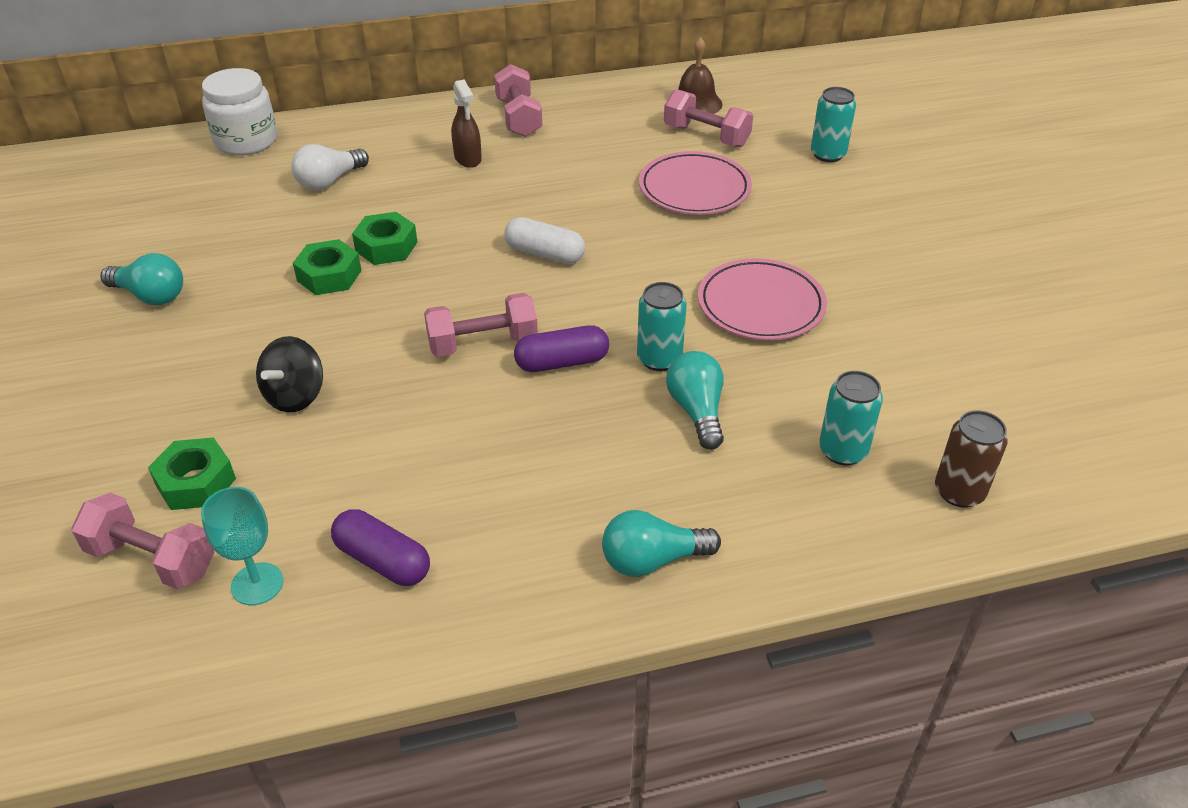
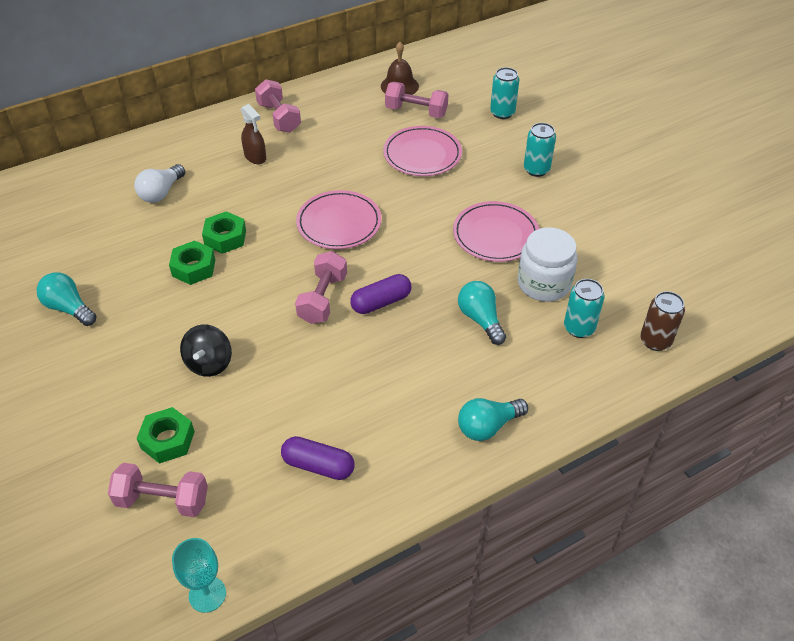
camera: 15 degrees left, 5 degrees up
(151, 296) = (69, 308): turquoise light bulb -> turquoise light bulb turned 150 degrees counterclockwise
(246, 141) = (83, 170): white jar -> white jar (544, 284)
(257, 584) = (242, 500): turquoise goblet -> turquoise goblet (207, 594)
(483, 343) = (323, 299): pink dumbbell -> pink dumbbell turned 45 degrees counterclockwise
(545, 254) = (339, 223): white capsule -> pink plate
(659, 359) = (443, 287): turquoise can -> turquoise can (536, 169)

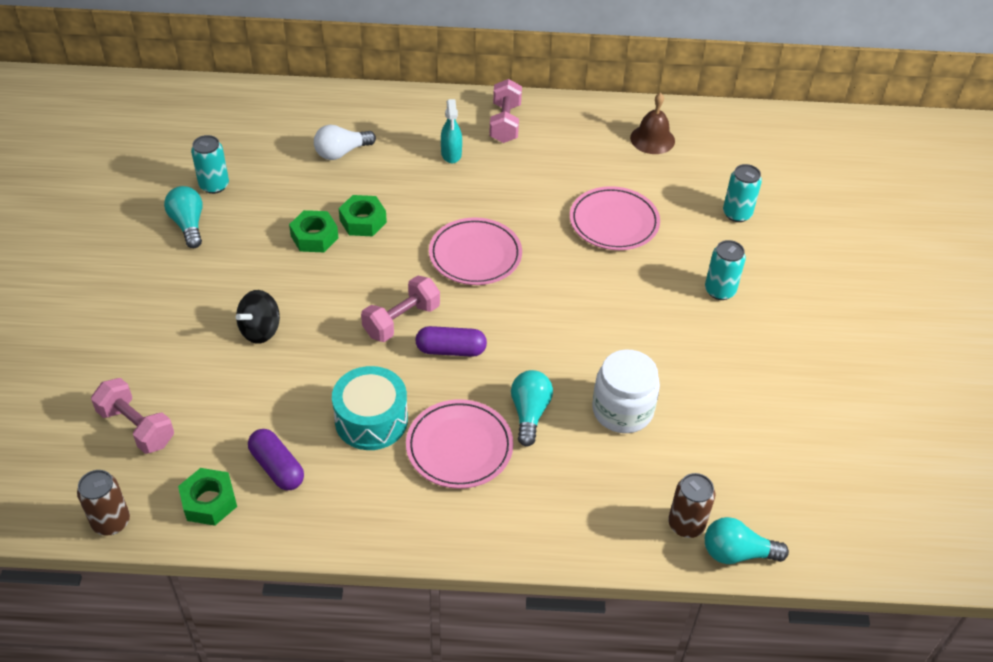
camera: 30 degrees right, 0 degrees up
(167, 440) = (178, 379): green nut -> green nut (209, 501)
(207, 594) = (111, 522): turquoise goblet -> brown can
(255, 157) = (451, 154): brown spray bottle -> turquoise spray bottle
(364, 387) = (371, 420): none -> turquoise drum
(416, 111) = (646, 174): pink dumbbell -> none
(488, 426) = (450, 515): turquoise light bulb -> turquoise light bulb (736, 553)
(495, 235) = (616, 338): pink plate -> pink plate (459, 447)
(579, 328) = (619, 471): turquoise can -> turquoise can (214, 185)

